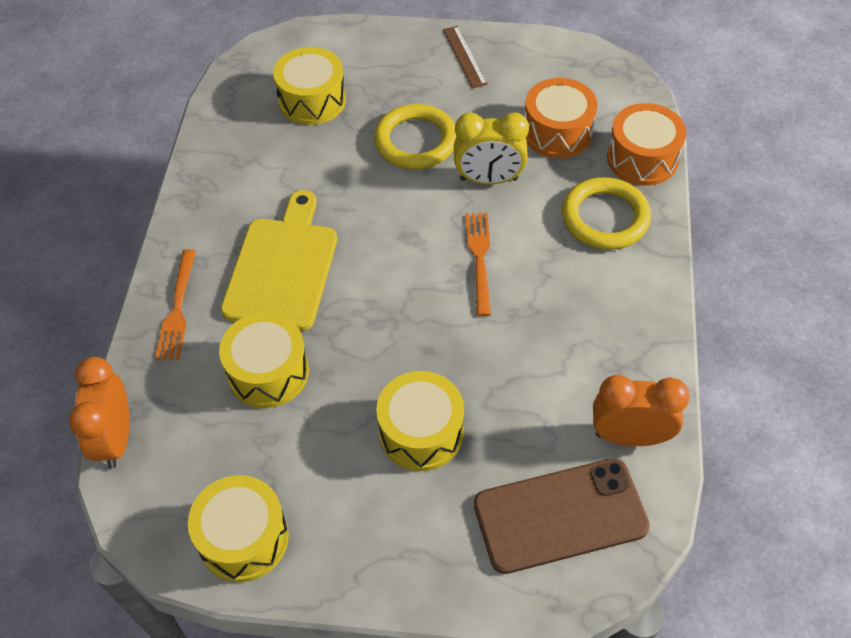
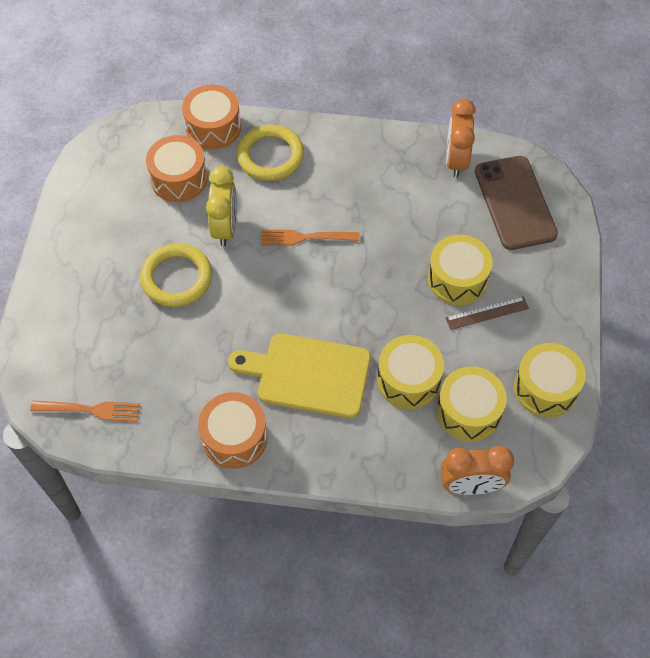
camera: 90 degrees left, 5 degrees up
(177, 309) = (347, 452): orange fork -> orange fork (90, 410)
(209, 204) = (234, 437): none -> orange drum
(312, 100) = (115, 360): yellow drum -> yellow drum (468, 411)
(464, 56) = (78, 239): brown ruler -> brown ruler (487, 313)

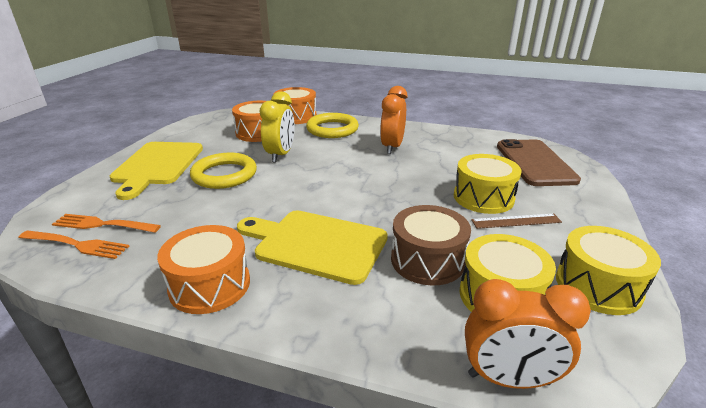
camera: 10 degrees right, 30 degrees down
(91, 271) = (157, 165): none -> yellow cutting board
(305, 237) = (345, 164): orange fork -> orange fork (103, 224)
(408, 380) = (427, 260): yellow drum -> brown drum
(456, 161) = (480, 141): orange clock -> orange clock (392, 147)

